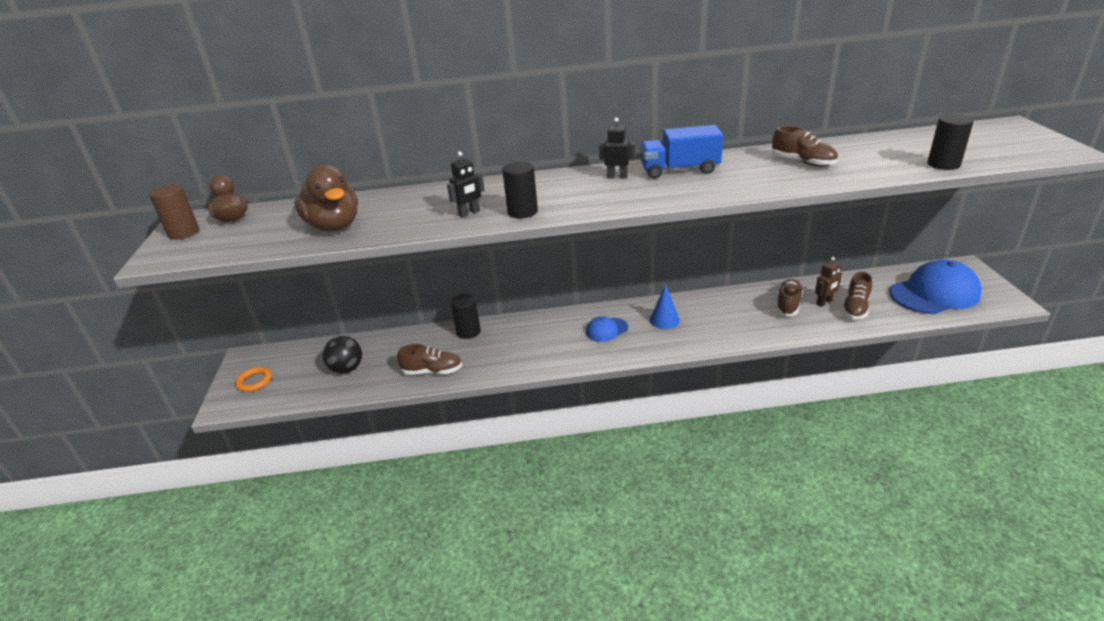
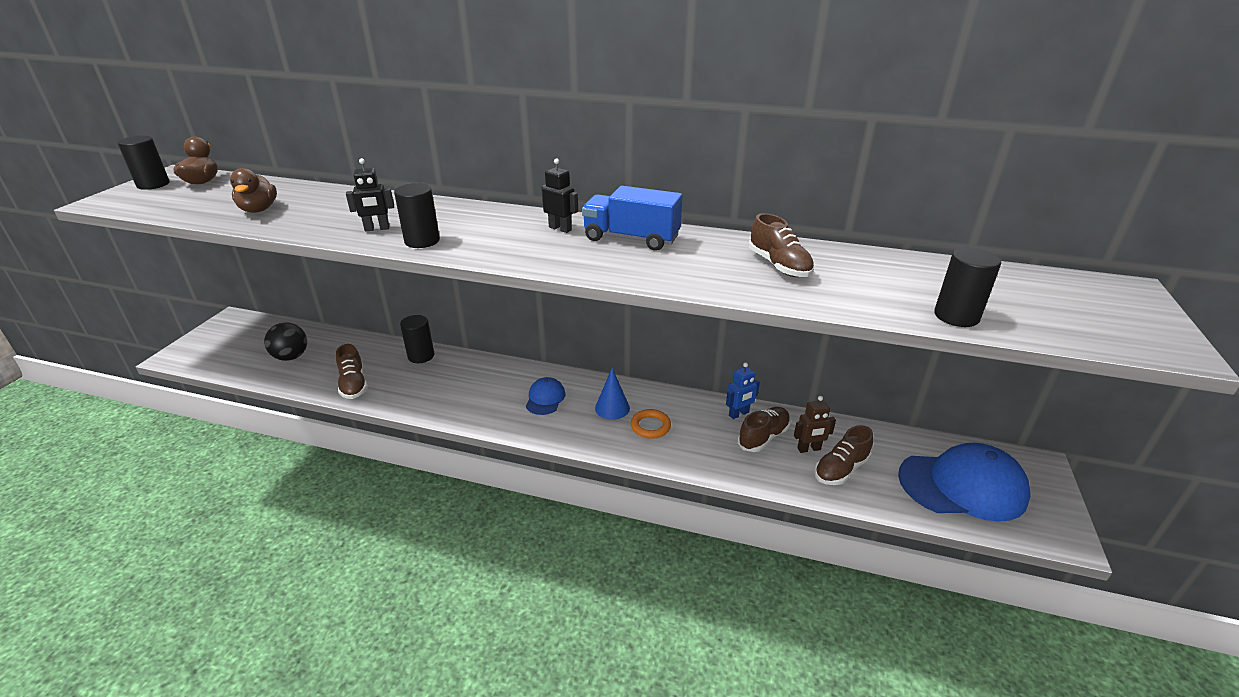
camera: 20 degrees right, 0 degrees up
(184, 233) = (153, 184): brown cylinder -> black cylinder
(254, 381) = (215, 343): orange ring -> orange ring (650, 426)
(334, 226) = (259, 210): brown duck -> brown duck, size x0.64
(432, 371) = (353, 384): brown shoe -> brown shoe turned 45 degrees clockwise
(606, 330) = (545, 398): blue cap -> blue cap turned 105 degrees clockwise
(758, 295) = (739, 414): none -> blue robot

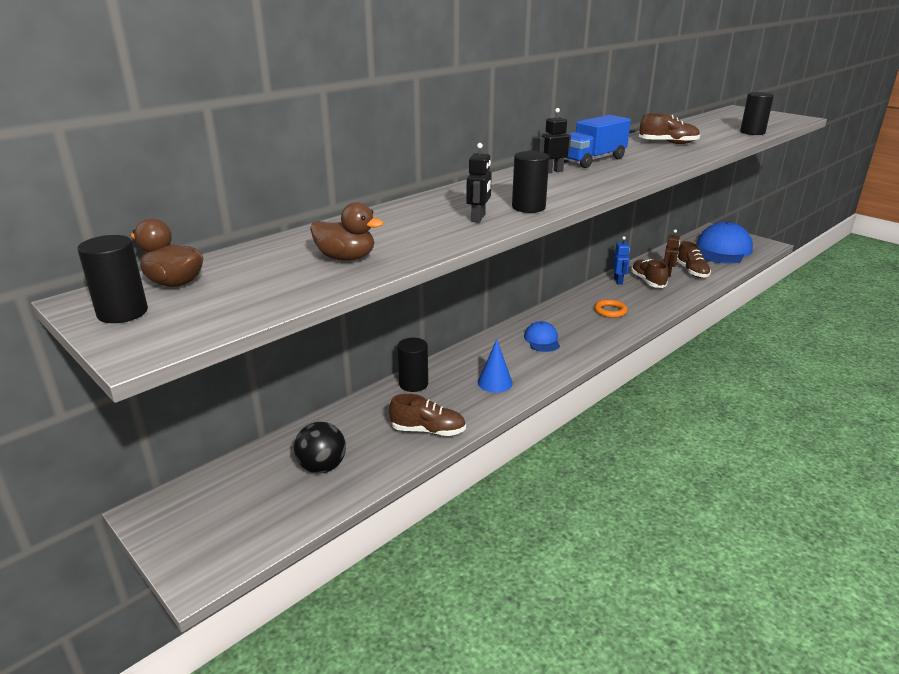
camera: 60 degrees left, 5 degrees down
(545, 398) = (542, 340): blue cap -> blue cap turned 45 degrees clockwise
(612, 408) = (577, 318): blue cone -> blue cone (495, 382)

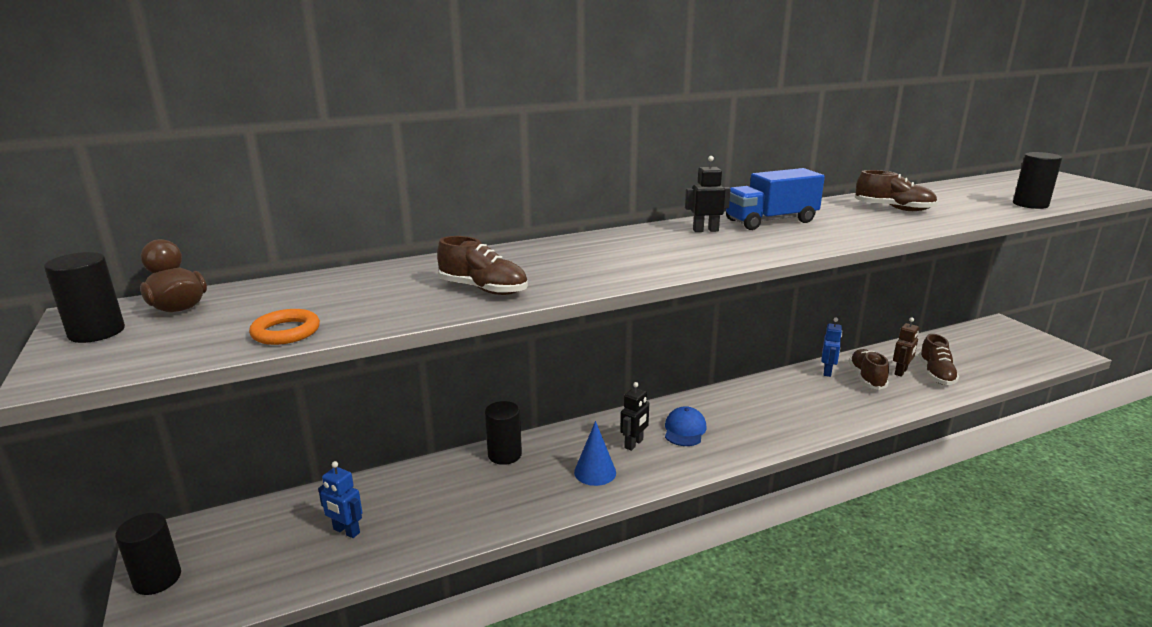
camera: 20 degrees right, 5 degrees down
(322, 467) = (346, 531): black ball -> blue robot
(346, 258) = (363, 305): brown duck -> none
(428, 430) = (482, 515): brown shoe -> brown shoe (483, 289)
(478, 218) = (555, 277): black robot -> black robot (634, 444)
(528, 207) = (627, 271): black cylinder -> black cylinder (157, 579)
(610, 311) = (793, 408): orange ring -> orange ring (286, 332)
(722, 250) = (996, 352): blue cap -> none

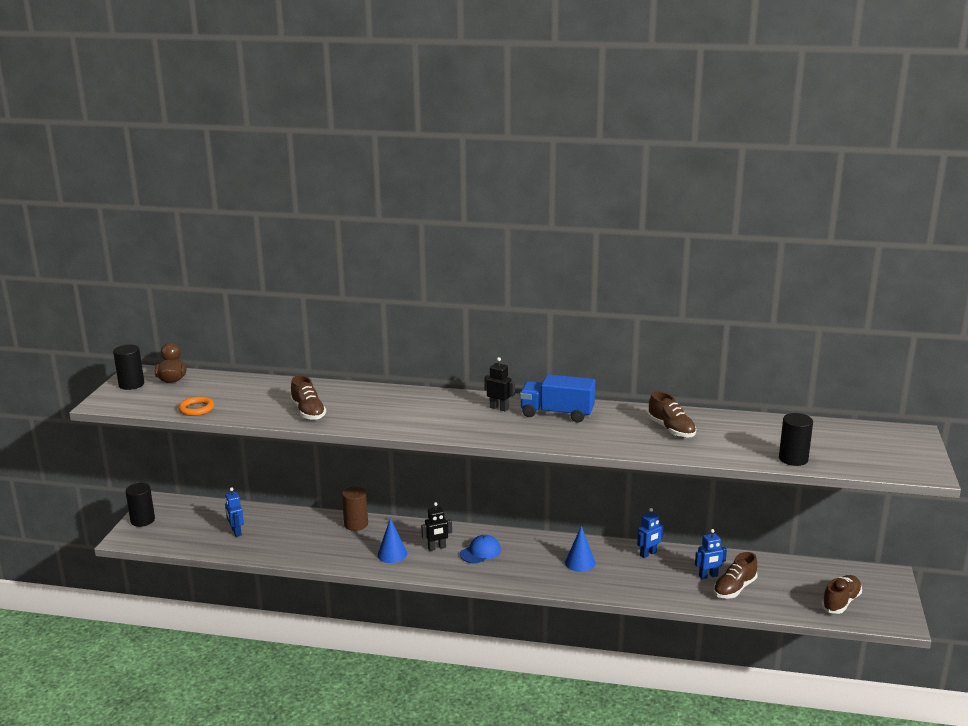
camera: 35 degrees right, 0 degrees up
(504, 455) = (356, 524): black cylinder -> brown cylinder
(788, 402) = (580, 562): none -> blue cone
(866, 378) = (670, 570): brown shoe -> brown shoe (841, 602)
(901, 372) = (708, 576): brown robot -> blue robot

